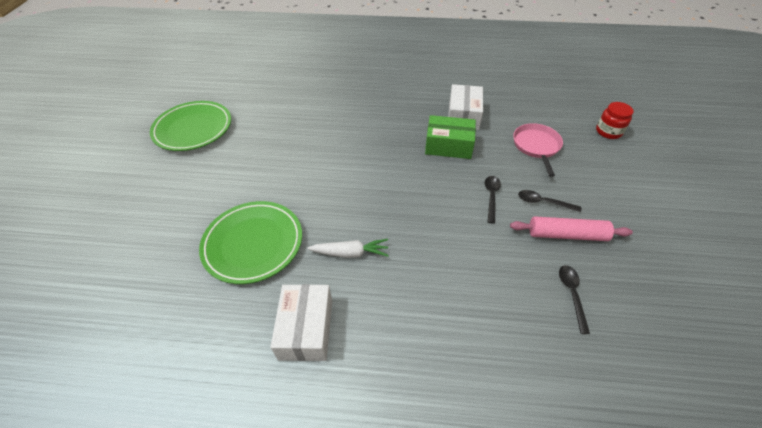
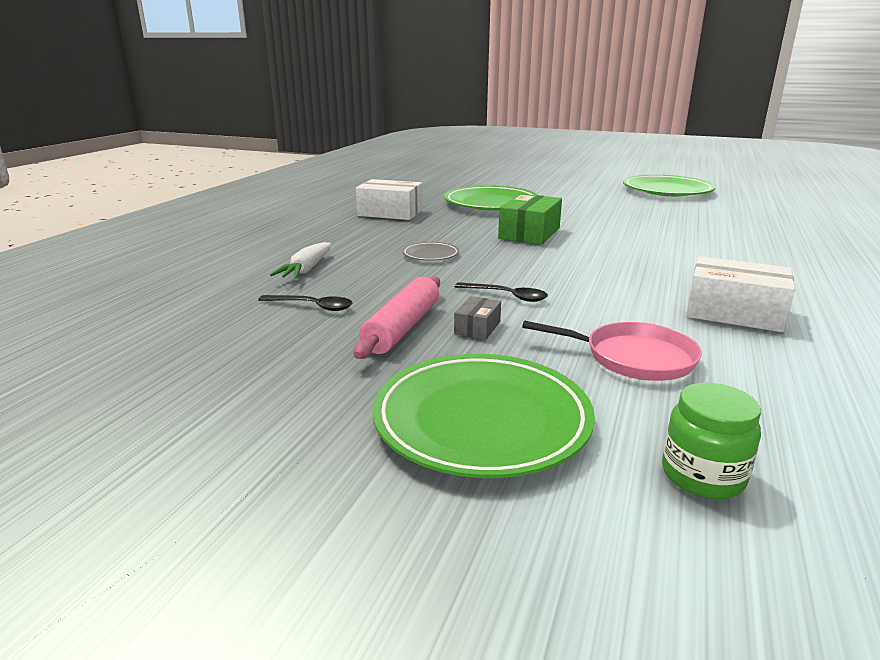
camera: 105 degrees right, 25 degrees down
(351, 253) = (457, 228): white carrot -> white carrot (306, 269)
(432, 254) = (430, 255): none -> grey plate
(448, 146) = (636, 289): green box -> green box (529, 233)
(543, 202) = (477, 328): black spoon -> grey box
(608, 132) = (702, 475): red jar -> green jar
(625, 186) = (481, 420): none -> green plate

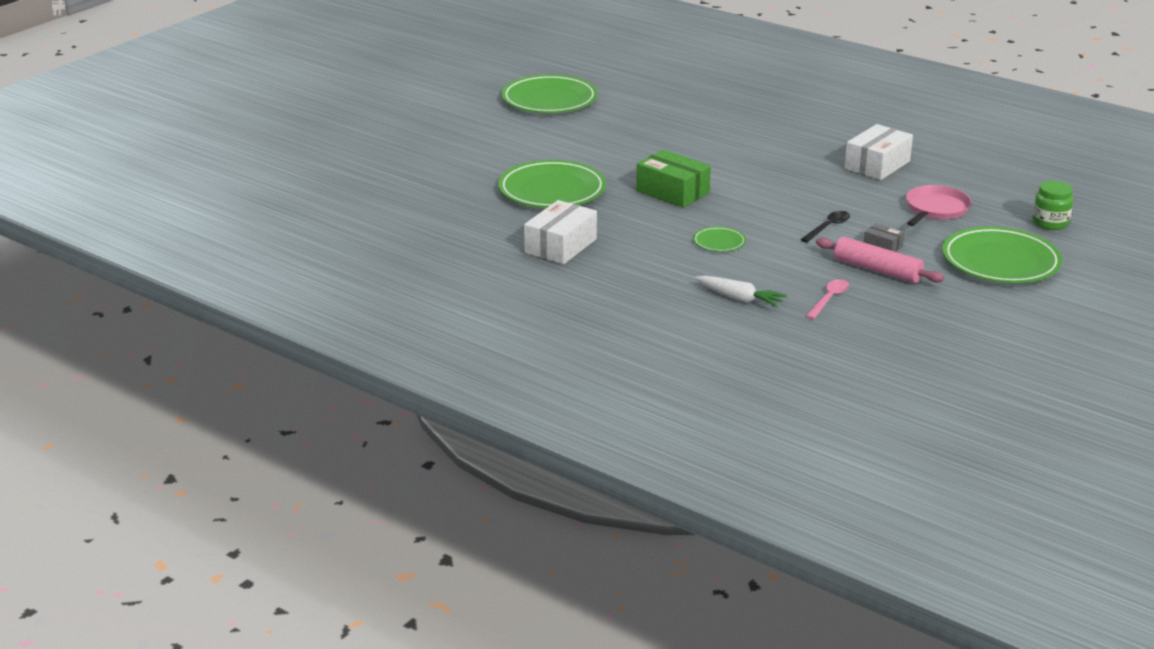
camera: 75 degrees left, 5 degrees up
(312, 306) = (829, 299): black spoon -> pink spoon
(430, 255) = (719, 242): grey plate -> green plate

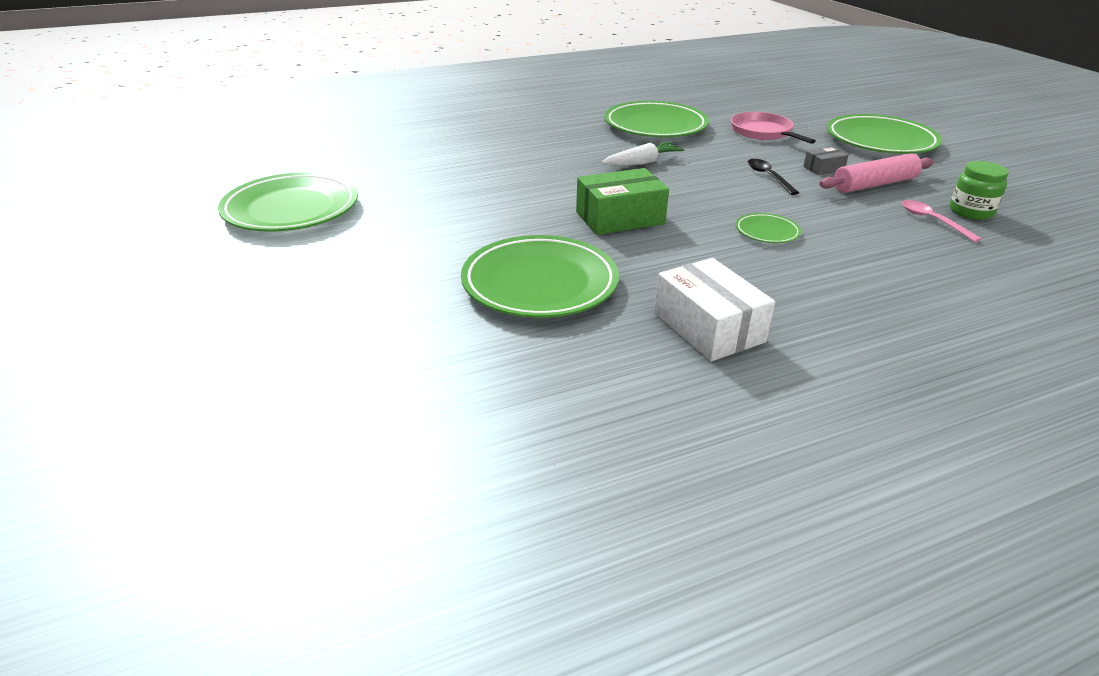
camera: 60 degrees left, 5 degrees up
(740, 299) = (915, 262): white carrot -> white carrot (642, 162)
(877, 165) = (655, 126): white box -> green plate
(1050, 223) = (817, 109): green jar -> green jar (971, 211)

